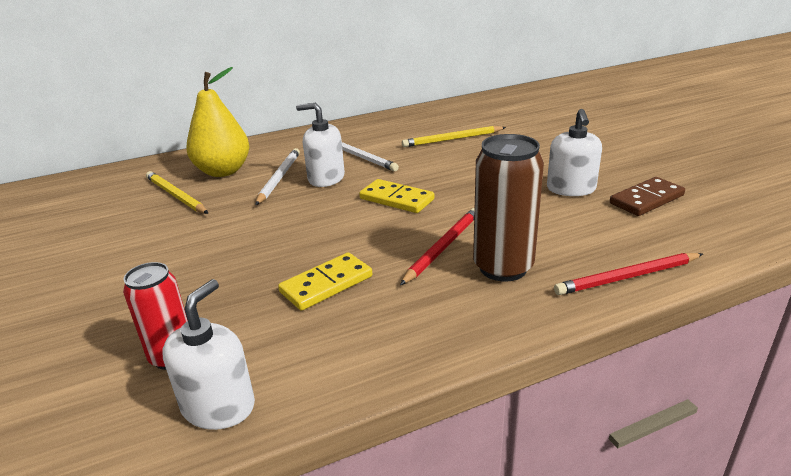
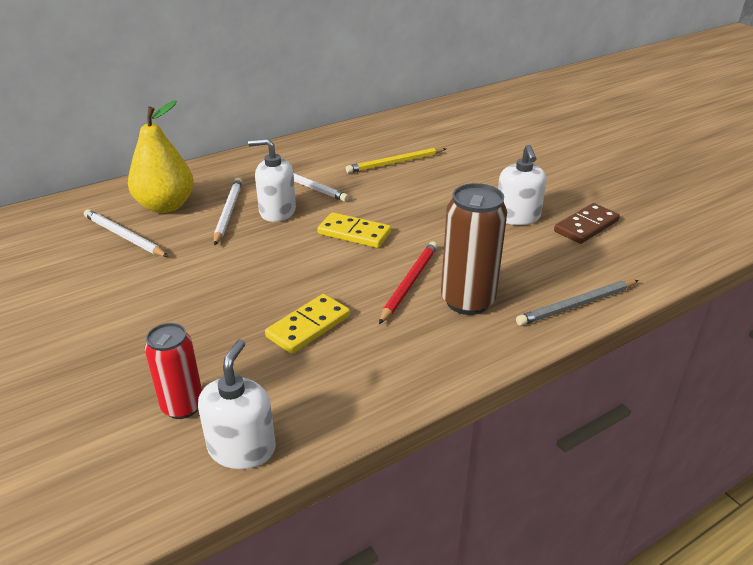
camera: 10 degrees left, 5 degrees up
(175, 195) = (124, 236): yellow pencil -> white pencil
(627, 277) = (576, 305): red pencil -> grey pencil

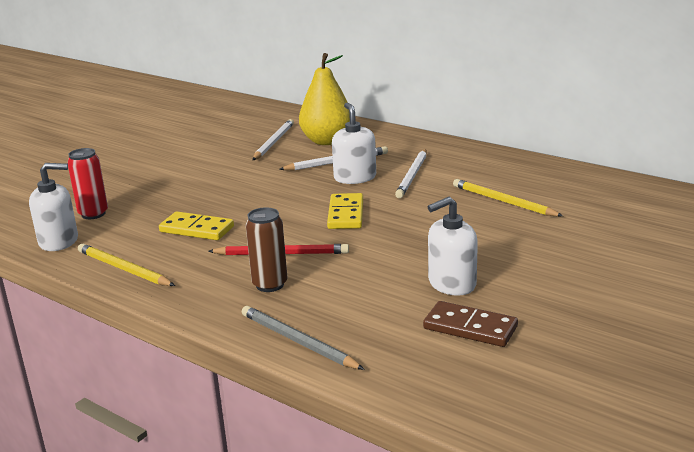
camera: 70 degrees right, 10 degrees down
(367, 395) = (123, 269): none -> yellow pencil
(467, 301) = (270, 285): brown can -> brown can, size x0.65

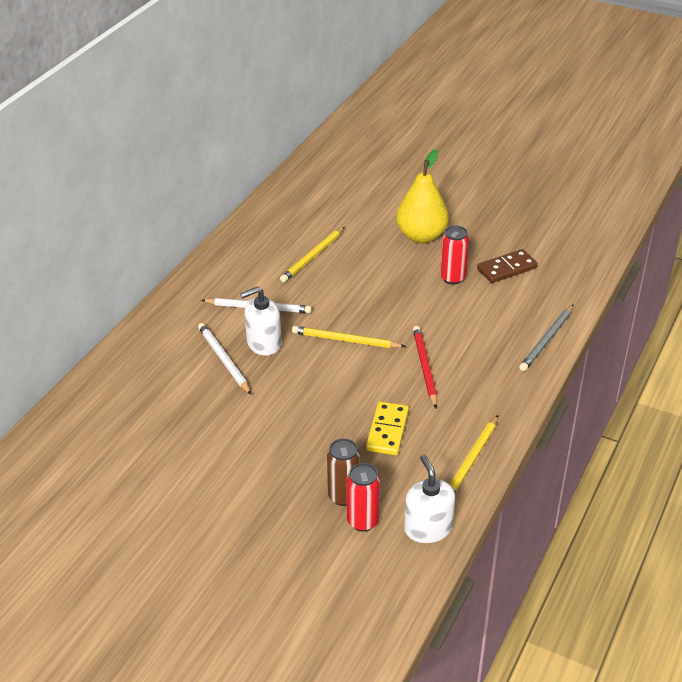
camera: 100 degrees left, 15 degrees up
(270, 285) = (476, 366): brown can -> brown can (343, 496)
(273, 142) = (161, 417): white pencil -> none
(327, 141) = (162, 374): yellow pear -> yellow pear (421, 236)
(345, 214) = (345, 340): yellow domino -> yellow pencil
(451, 284) = (452, 278): white soap dispenser -> red can
(470, 328) = (507, 268): brown domino -> brown domino turned 45 degrees clockwise

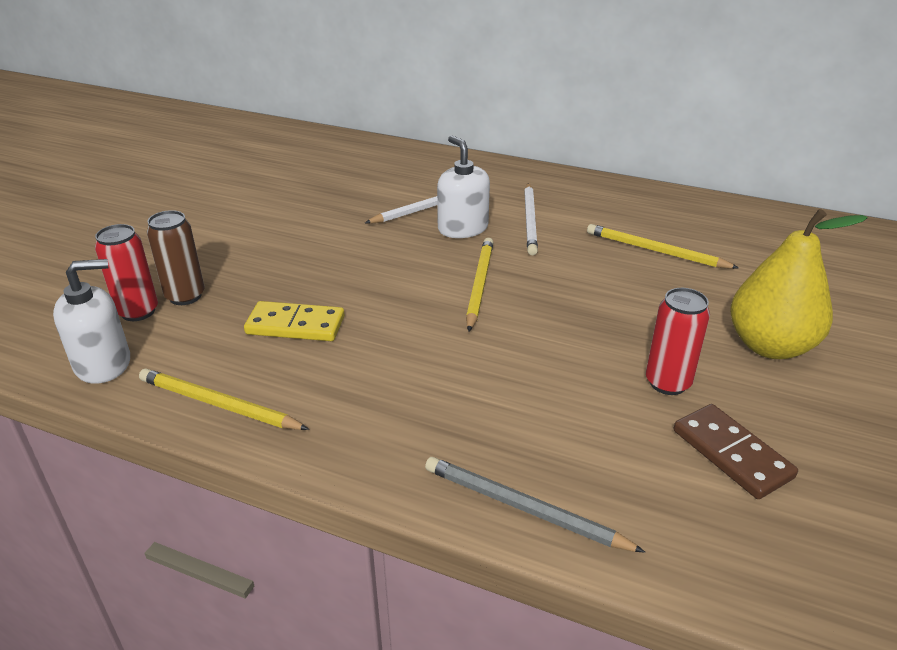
camera: 85 degrees right, 5 degrees down
(424, 367) = (428, 355): red pencil -> none

